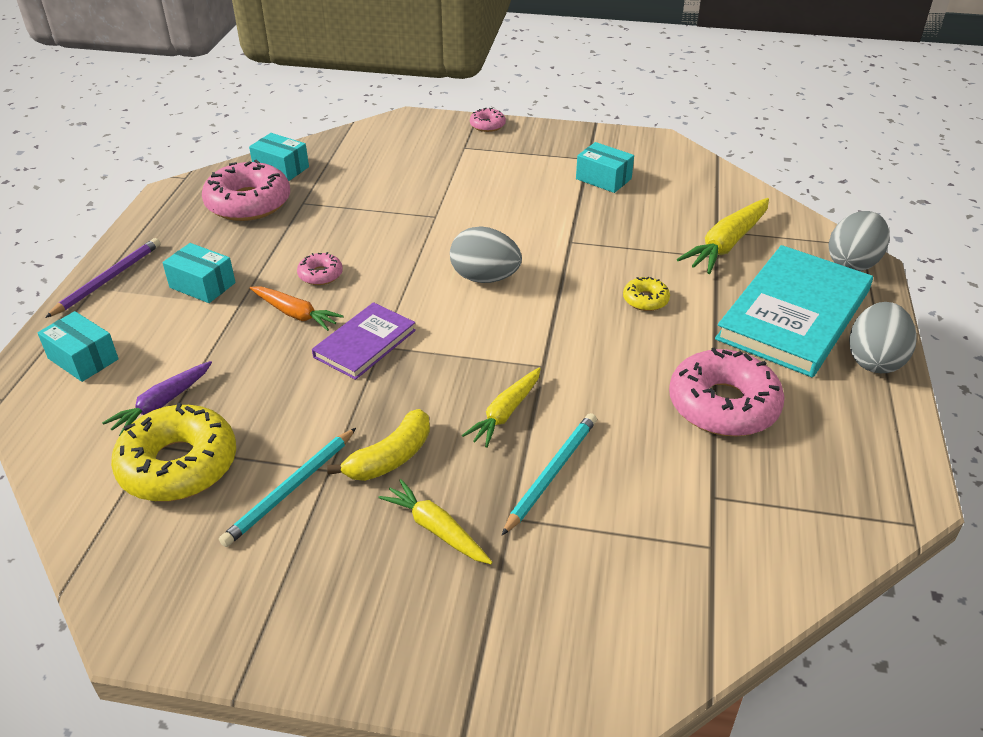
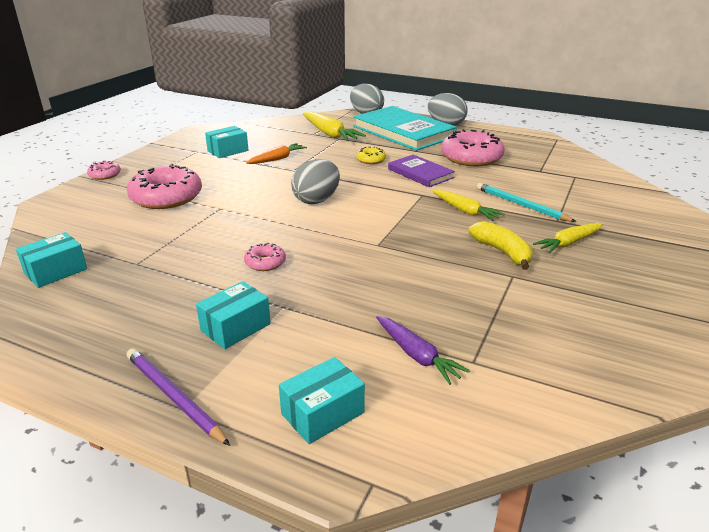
camera: 75 degrees left, 10 degrees down
(178, 465) = (501, 346): yellow donut -> none
(248, 203) = (104, 294): pink donut -> pink donut (166, 197)
(291, 489) = (532, 293): turquoise pencil -> none
(295, 314) = (316, 278): orange carrot -> orange carrot (277, 159)
(365, 344) = (372, 250): purple book -> purple book (420, 173)

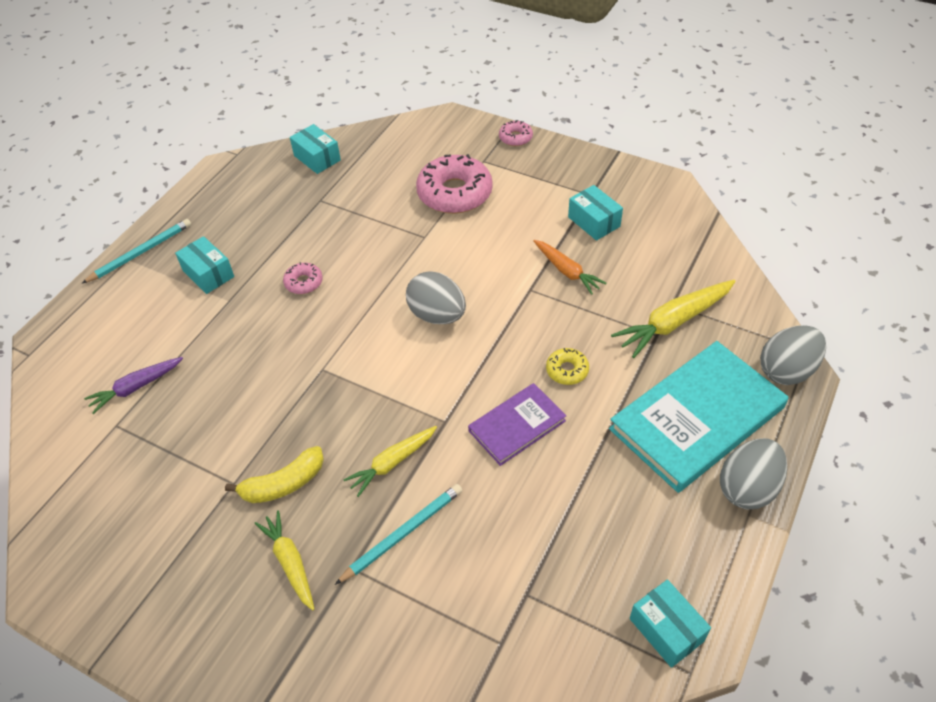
camera: 95 degrees right, 20 degrees up
(173, 397) = (141, 252): purple pencil -> turquoise pencil
(322, 413) = (96, 329): turquoise box -> turquoise box (666, 629)
(471, 158) = (581, 502): pink donut -> none

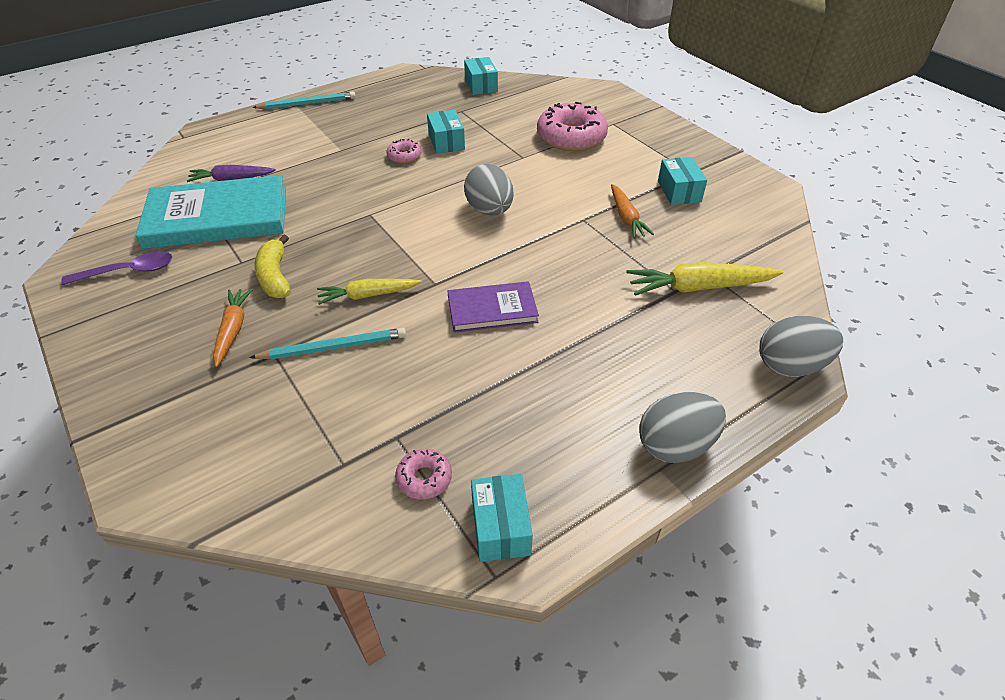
camera: 25 degrees right, 5 degrees down
(119, 550) = (128, 271): none -> purple spoon
(208, 274) = (341, 130): turquoise box -> turquoise box (446, 142)
(283, 484) = (275, 276): yellow banana -> yellow banana turned 75 degrees clockwise
(290, 562) = (233, 330): yellow carrot -> orange carrot
(515, 138) = (653, 116): pink donut -> pink donut (424, 478)
(567, 370) = (569, 286): yellow donut -> none
(696, 418) = (665, 368): turquoise book -> turquoise book (217, 217)

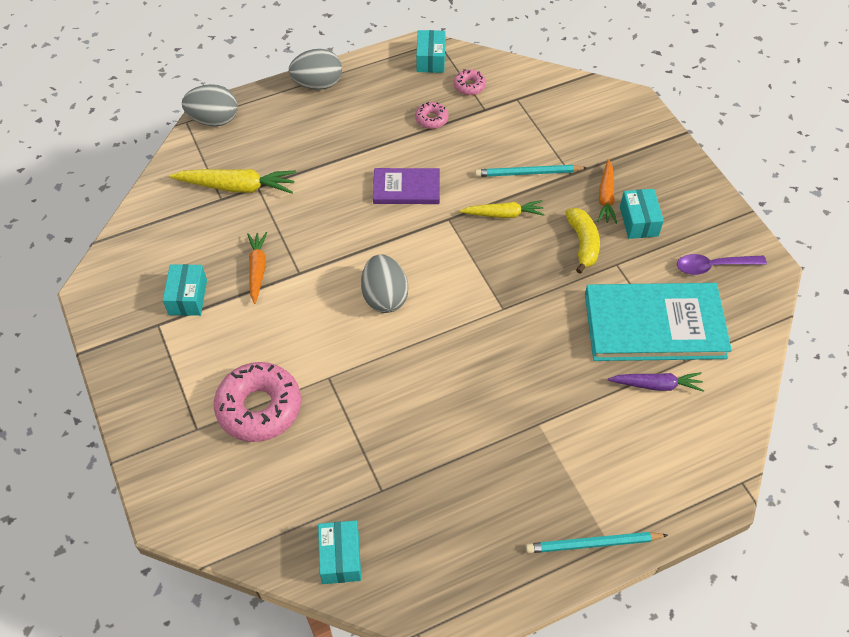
camera: 170 degrees left, 10 degrees up
(404, 156) = (463, 399): pink donut -> pink donut (431, 119)
(446, 142) = (411, 420): turquoise box -> turquoise box (639, 221)

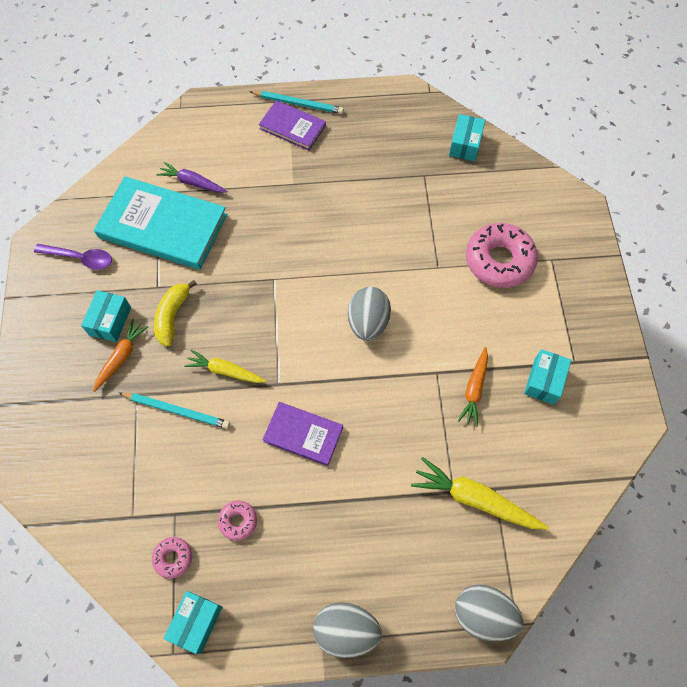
camera: 160 degrees left, 10 degrees up
(581, 503) = (292, 127): none -> purple book

